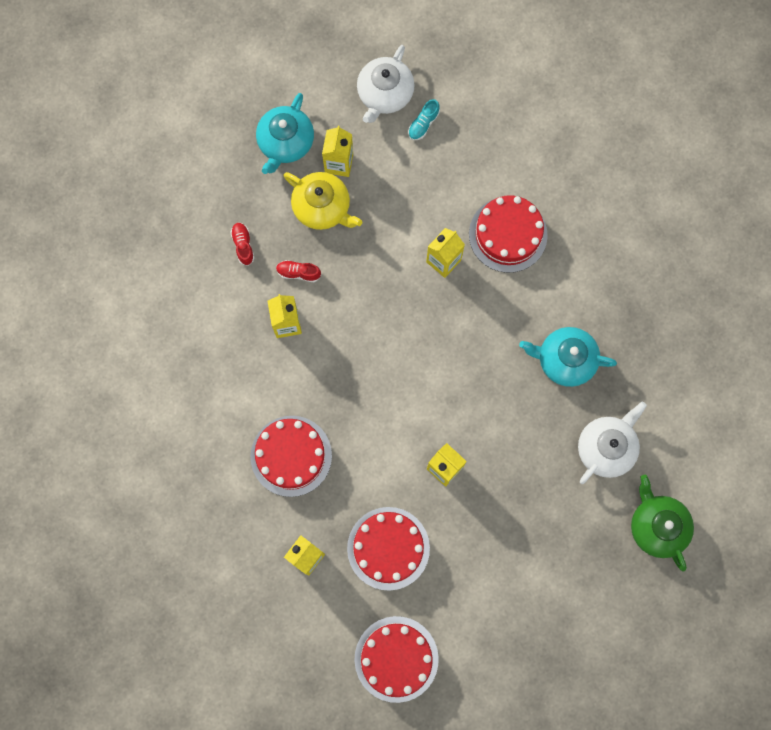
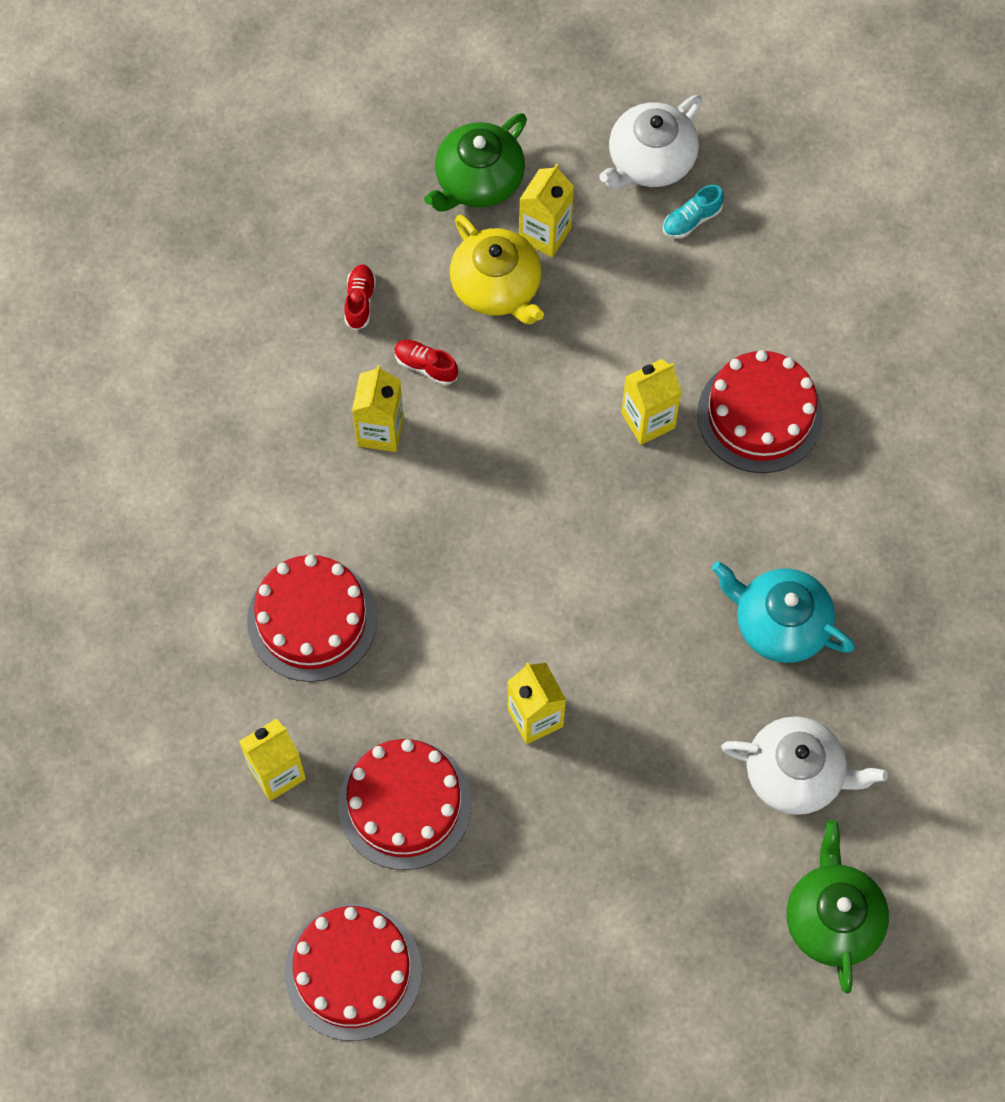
camera: 20 degrees right, 10 degrees down
(285, 142) = (478, 181): turquoise teapot -> green teapot
(606, 448) = (796, 774): white teapot -> white teapot turned 45 degrees clockwise

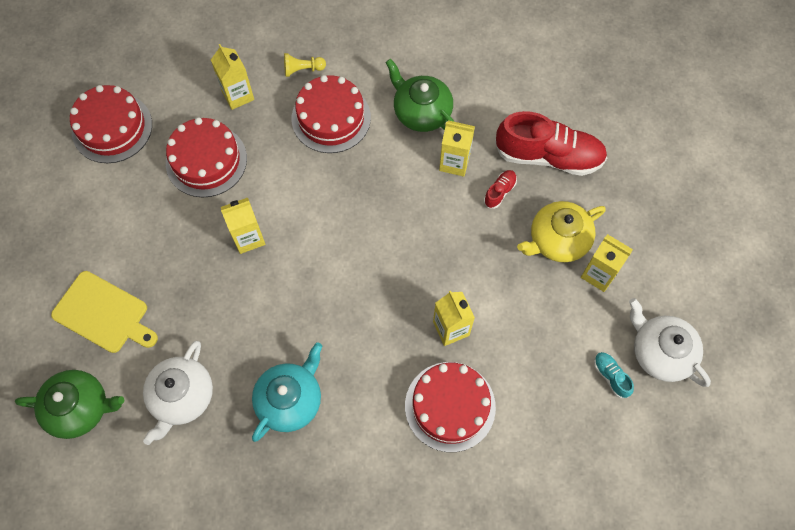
camera: 95 degrees right, 0 degrees up
(221, 675) = (302, 69): none -> yellow pawn
(360, 301) = (548, 156): red shoe -> red shoe, size x2.36
(478, 181) = (641, 234): green teapot -> green teapot (421, 112)
(684, 915) = (103, 314): none -> yellow cutting board

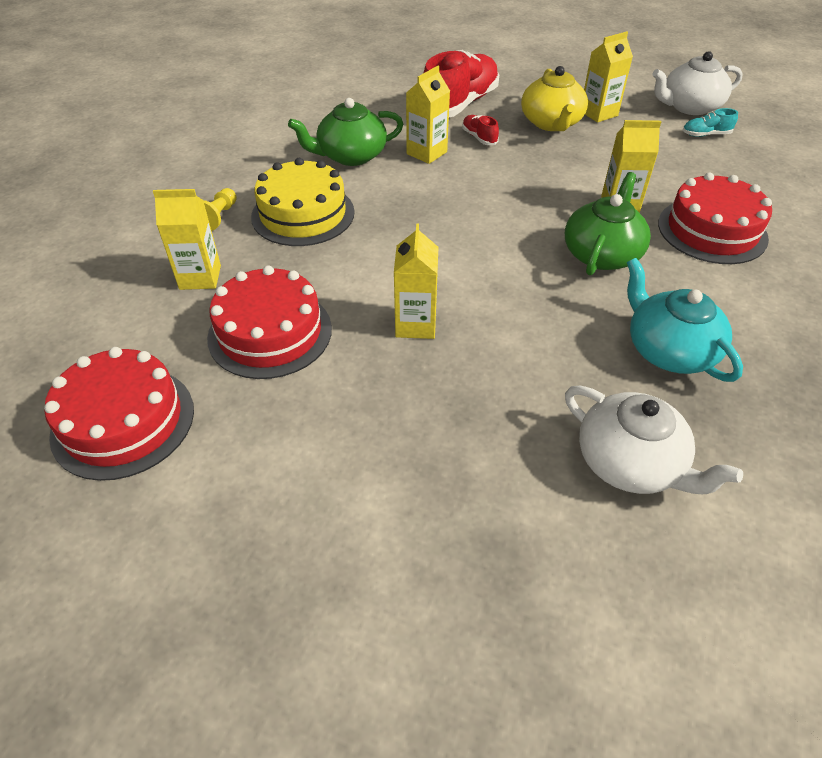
camera: 65 degrees left, 20 degrees down
(80, 408) = (608, 614): green teapot -> green teapot (602, 254)
(103, 314) = (445, 527): yellow cutting board -> none
(331, 118) = (303, 214): red cake -> yellow cake

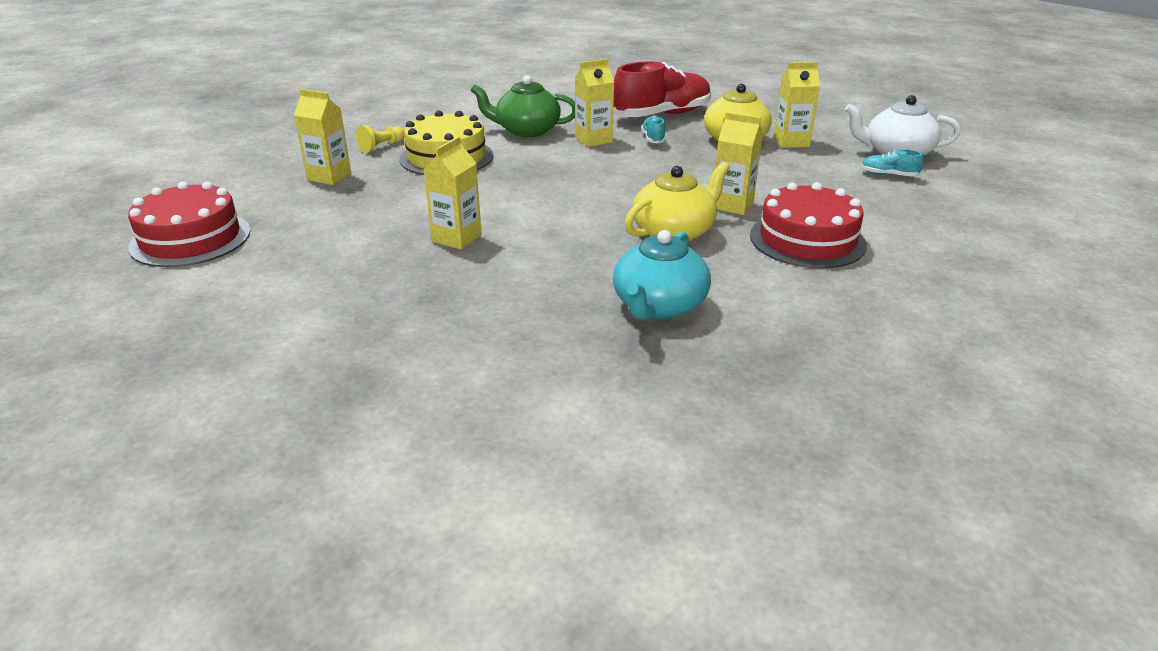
camera: 25 degrees right, 15 degrees down
(270, 333) = (342, 217): red cake -> none
(479, 138) = (653, 138): red shoe -> turquoise shoe
(602, 254) = (674, 232): green teapot -> yellow teapot
(630, 462) = (532, 363): white teapot -> none
(669, 350) = (659, 305): turquoise teapot -> turquoise teapot turned 150 degrees counterclockwise

